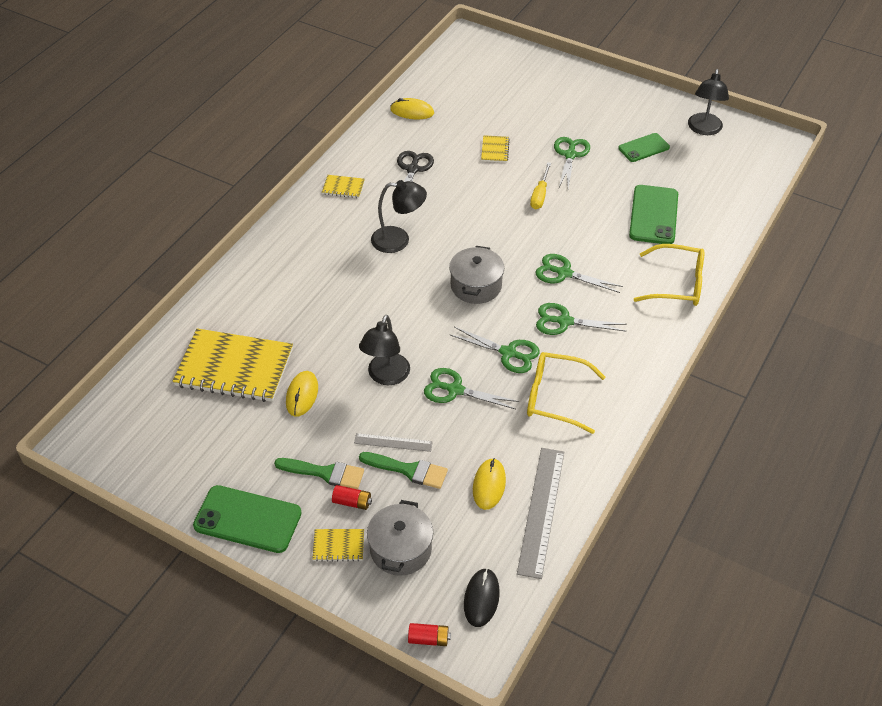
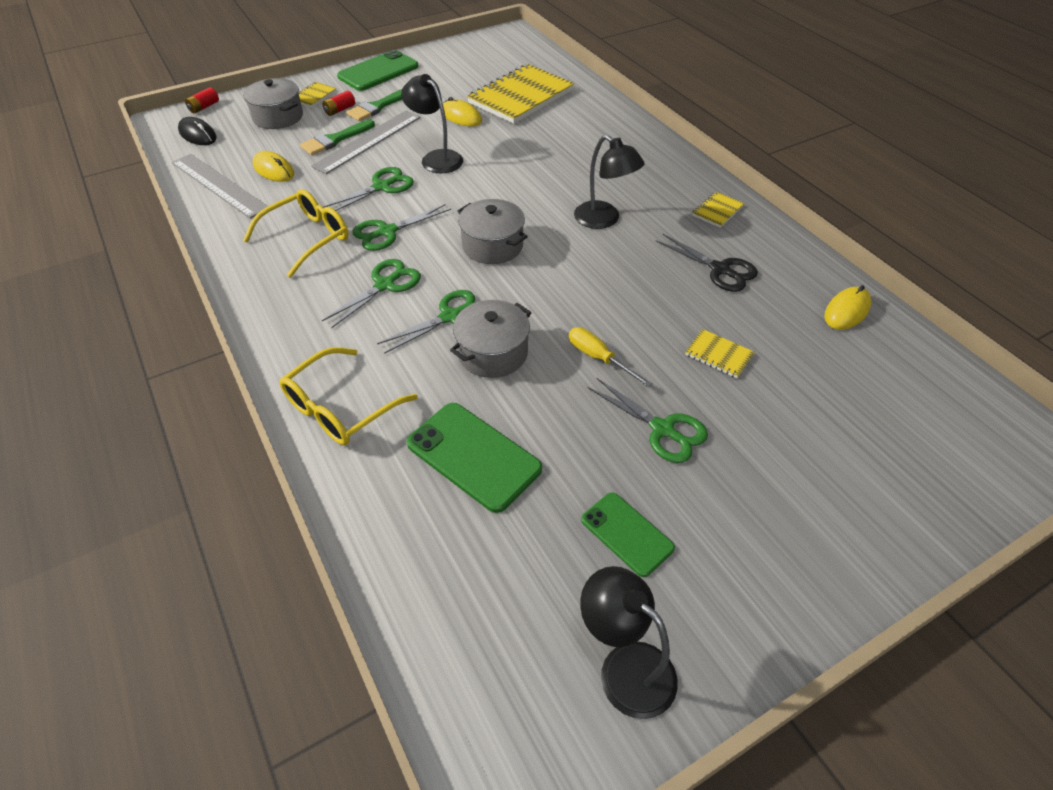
camera: 120 degrees right, 0 degrees up
(393, 442) = (368, 141): grey ruler -> grey ruler, size x1.87
(398, 240) = (604, 220): black lamp -> black lamp turned 75 degrees counterclockwise
(576, 240) = (492, 353): none -> grey pot
(643, 148) = (627, 534): green phone -> green phone turned 45 degrees counterclockwise

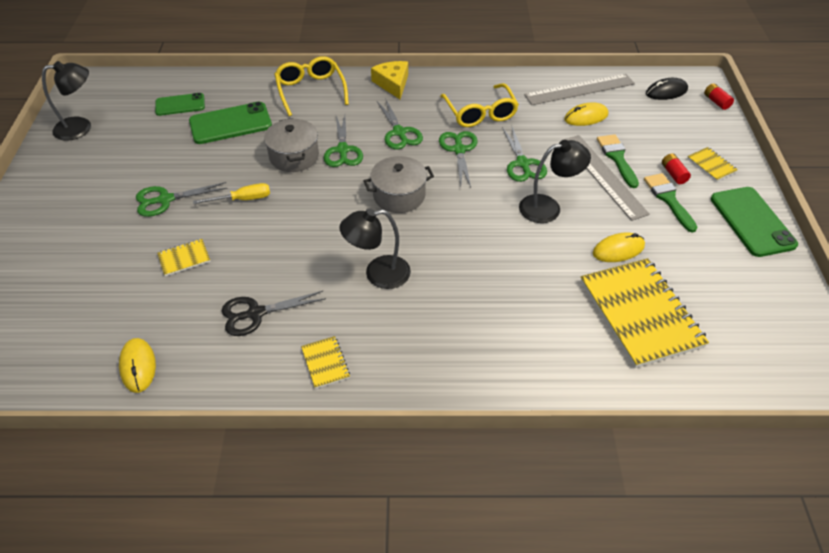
camera: 120 degrees right, 0 degrees up
(278, 117) = (677, 136): grey pot -> none
(279, 331) = (392, 84): none -> yellow cheese
(627, 534) = (129, 156): green phone -> green phone (180, 105)

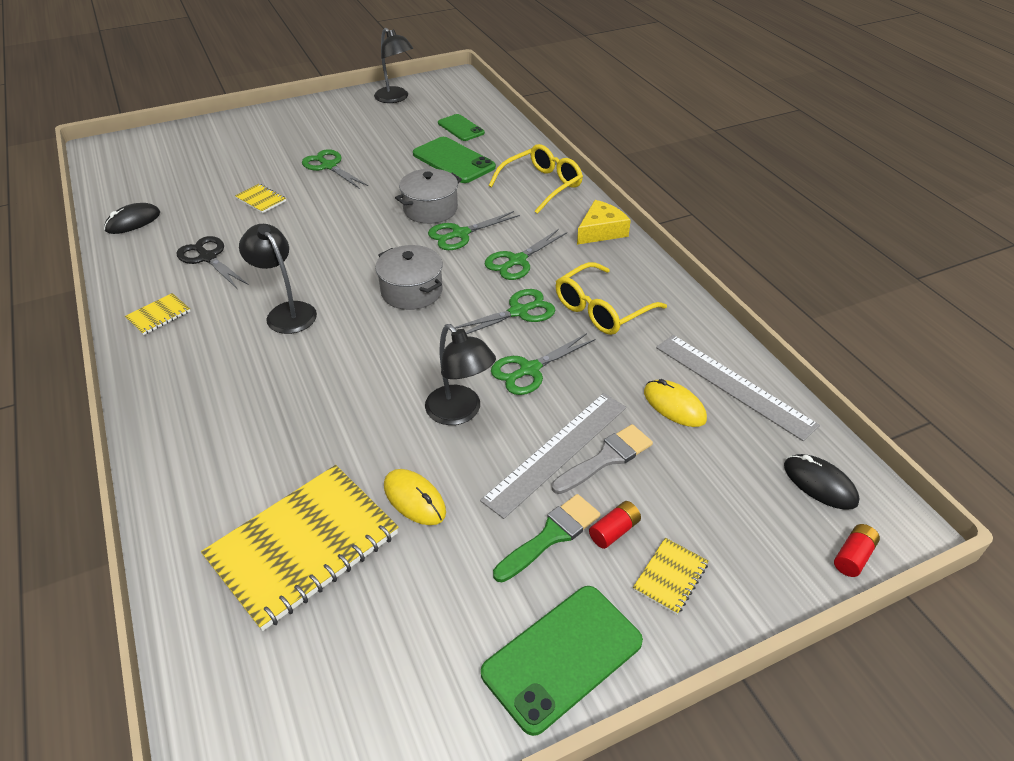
camera: 65 degrees right, 5 degrees down
(138, 366) = (133, 221): yellow mouse -> black mouse
(243, 199) = (351, 202): yellow screwdriver -> none
(617, 158) = (606, 458): green brush -> grey brush

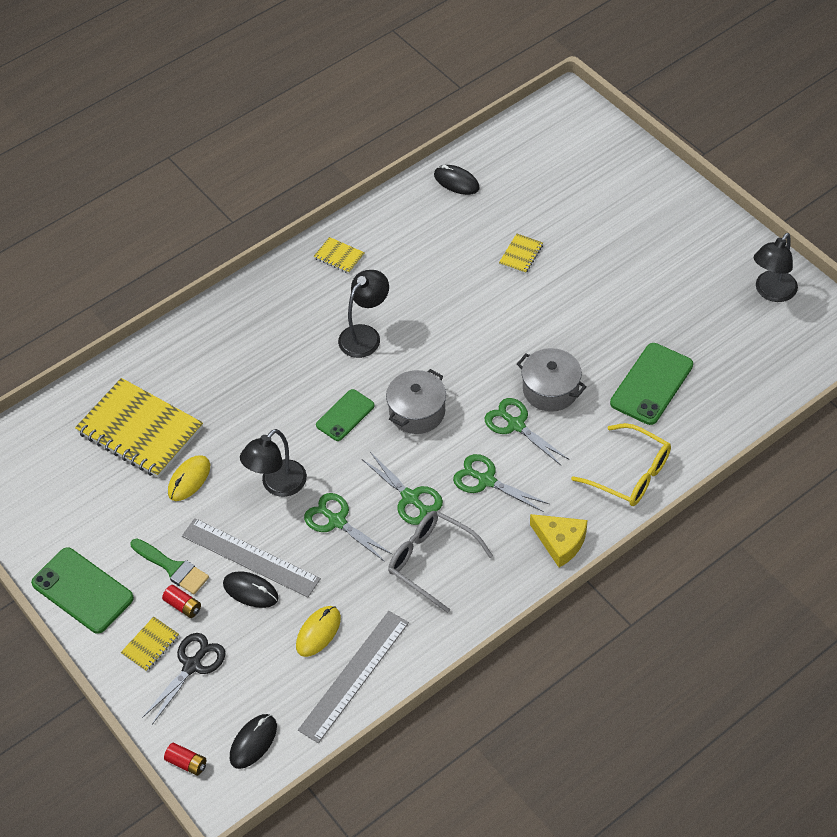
camera: 80 degrees right, 10 degrees up
(208, 257) = (421, 254): black scissors -> black scissors (192, 665)
(329, 166) = (600, 284): green scissors -> none
(461, 128) = (726, 372): green phone -> green phone (345, 415)
(601, 309) = (431, 561): yellow glasses -> grey glasses
(606, 458) = (250, 591): grey brush -> black mouse
(670, 577) = (150, 645): yellow notebook -> yellow notebook turned 75 degrees counterclockwise

